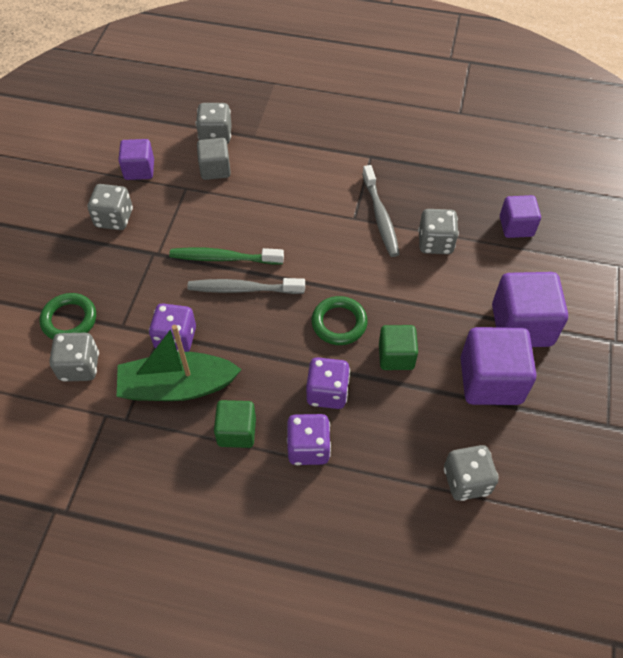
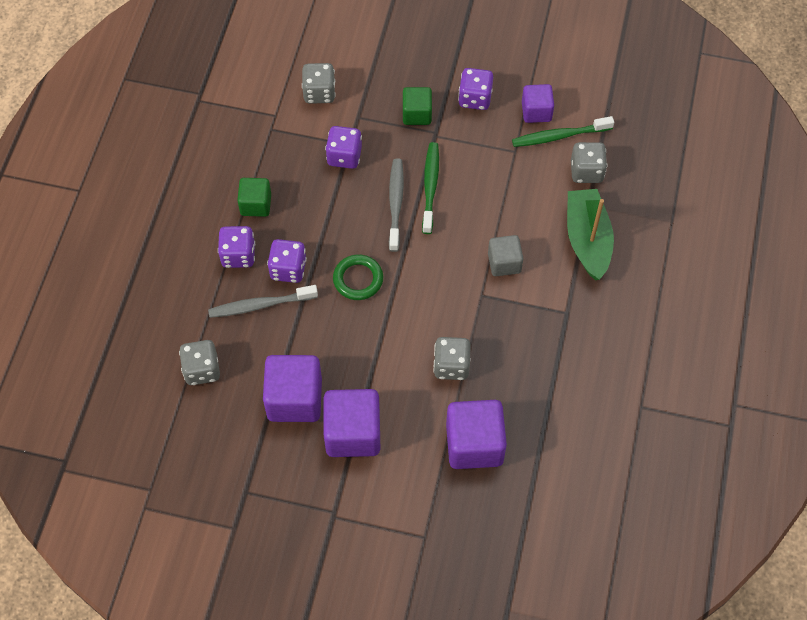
camera: 90 degrees right, 5 degrees up
(69, 320) = (364, 80): green ring -> none
(114, 218) = (475, 98): grey dice -> purple dice
(171, 153) = (560, 136): none -> green toothbrush
(177, 386) = (298, 161): green boat -> green boat (587, 240)
(215, 169) = (540, 174): grey cube -> grey cube (504, 263)
(380, 216) = (484, 318): grey toothbrush -> grey toothbrush (261, 305)
(396, 356) = (322, 324): green cube -> green cube (417, 114)
(516, 226) = (474, 444): purple cube -> purple cube, size x1.67

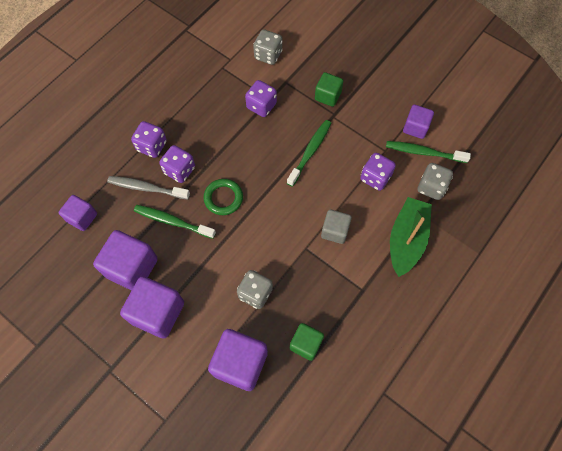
camera: 25 degrees right, 5 degrees up
(202, 370) = (82, 217): grey dice -> purple cube
(256, 205) = (183, 115): green cube -> green cube (306, 344)
(314, 329) = (173, 222): none -> green toothbrush
(395, 204) = (279, 154): grey toothbrush -> none
(475, 98) = (375, 101): purple dice -> purple dice (375, 177)

